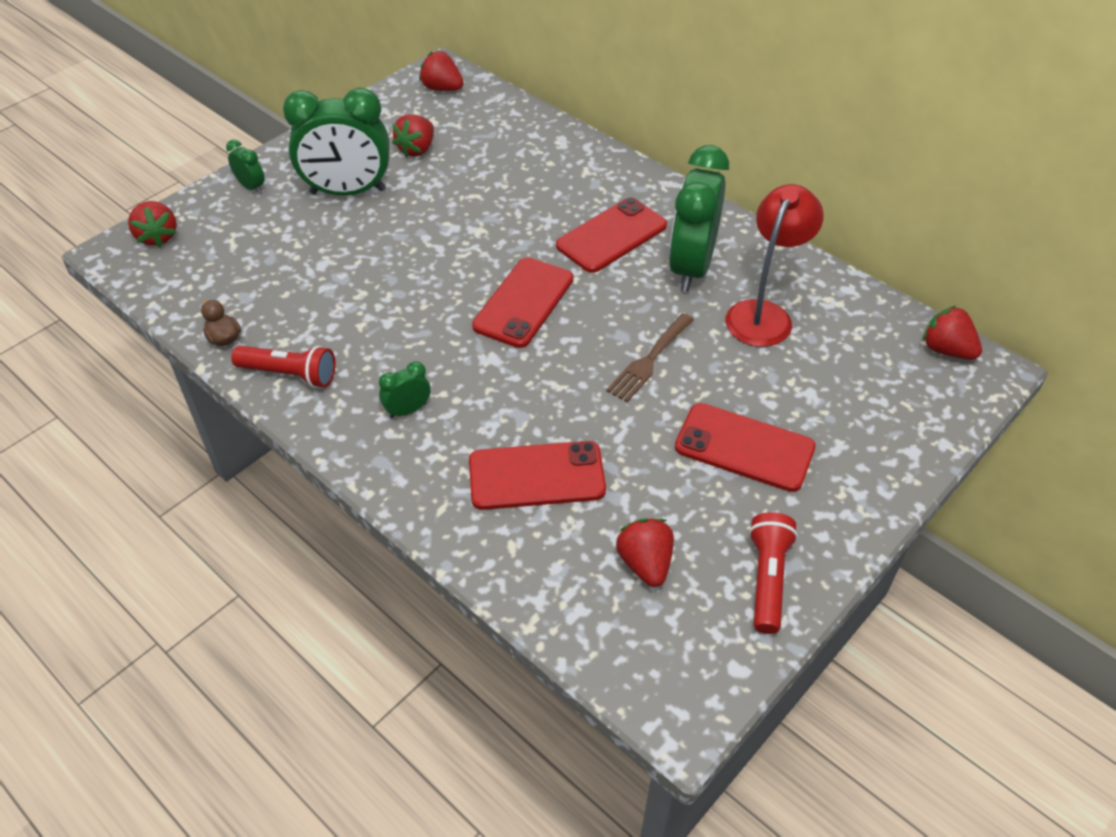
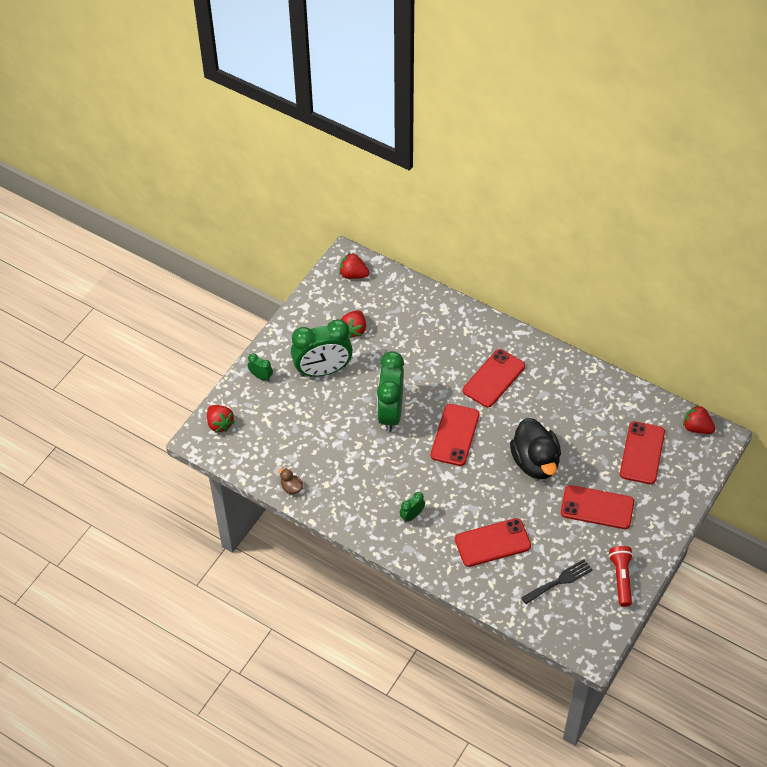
camera: 10 degrees left, 5 degrees up
(289, 374) = (338, 504): red flashlight -> none
(645, 563) = (559, 581): red strawberry -> black fork
(649, 360) = (535, 462): brown fork -> black duck
(691, 267) = (545, 394): green clock -> green clock (390, 413)
(764, 314) = (593, 420): red lamp -> none
(842, 374) = (642, 453): none -> red phone

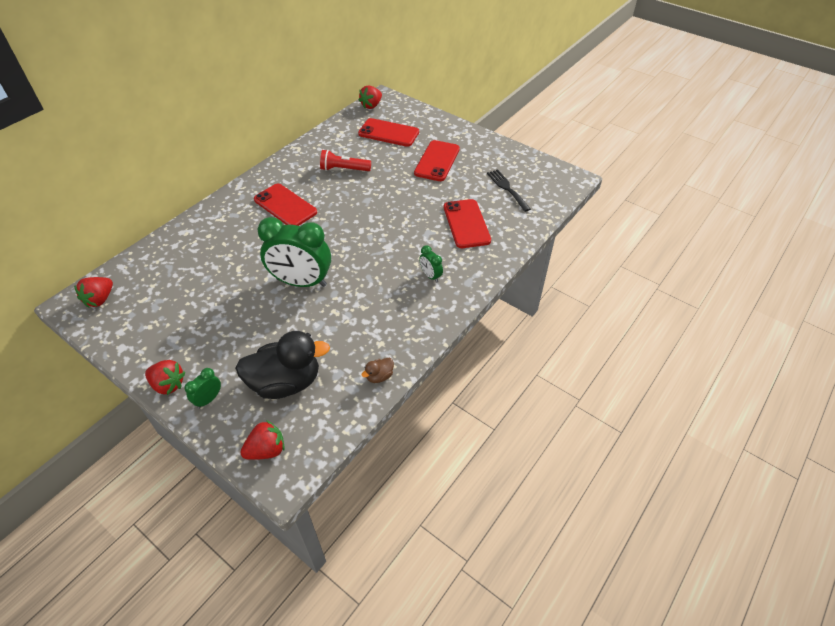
camera: 85 degrees left, 5 degrees down
(323, 370) = (224, 336): green clock -> none
(354, 330) = (179, 304): red strawberry -> red strawberry (168, 384)
(455, 435) = (342, 237): red phone -> none
(535, 462) = (385, 190): black duck -> black duck (286, 382)
(621, 578) = (505, 156): red flashlight -> red flashlight (344, 169)

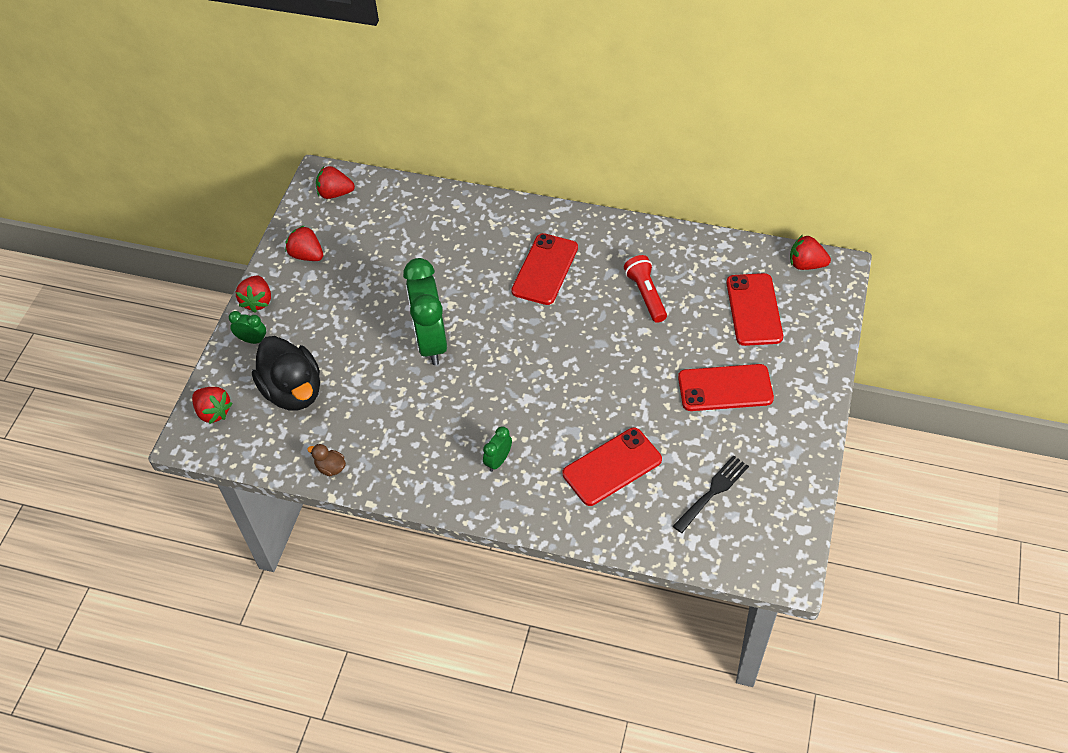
camera: 70 degrees right, 5 degrees up
(149, 336) = (307, 255): none -> red strawberry

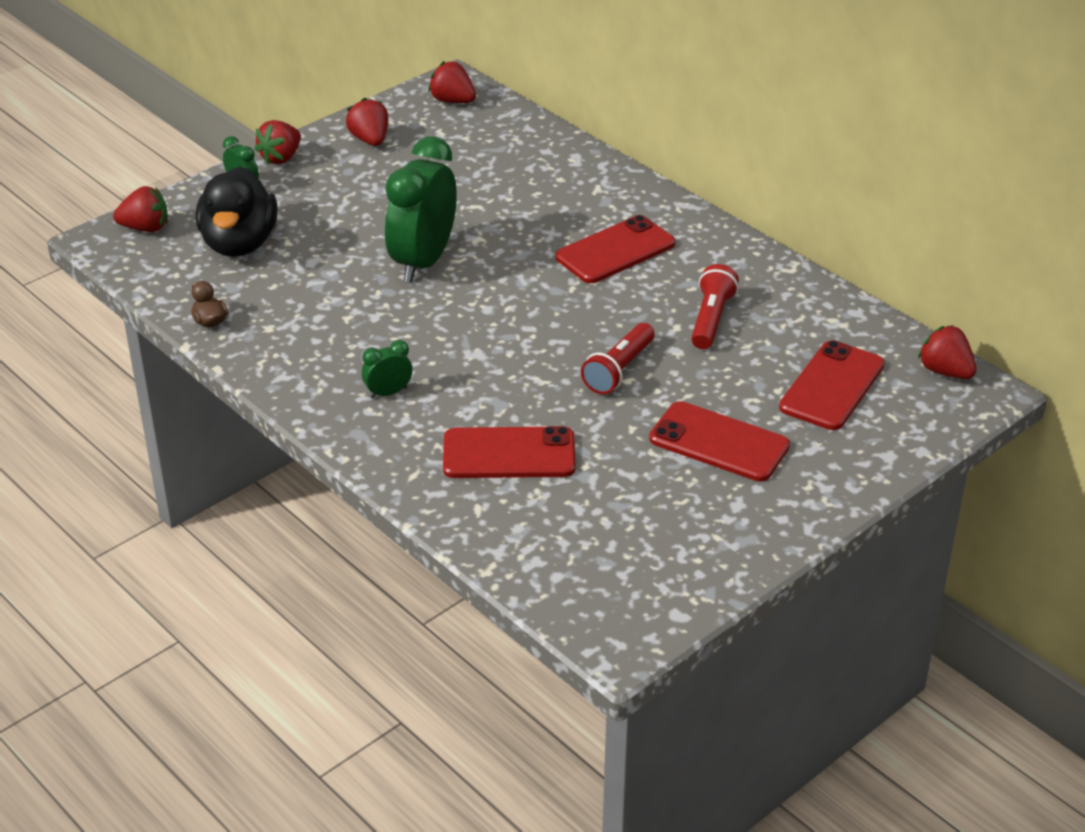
camera: 30 degrees right, 15 degrees down
(214, 412) = (145, 228): red strawberry -> red strawberry turned 75 degrees counterclockwise
(624, 364) = (619, 370): none -> red flashlight
(713, 491) = (604, 529): black fork -> none

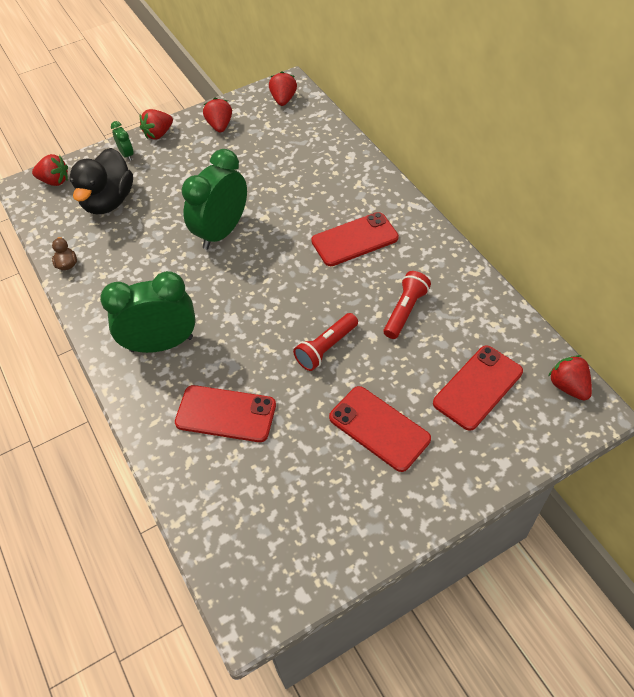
camera: 15 degrees right, 15 degrees up
(388, 392) = (161, 344): green clock -> green clock, size x2.29
(452, 101) = (283, 99): red strawberry -> red strawberry turned 45 degrees clockwise

